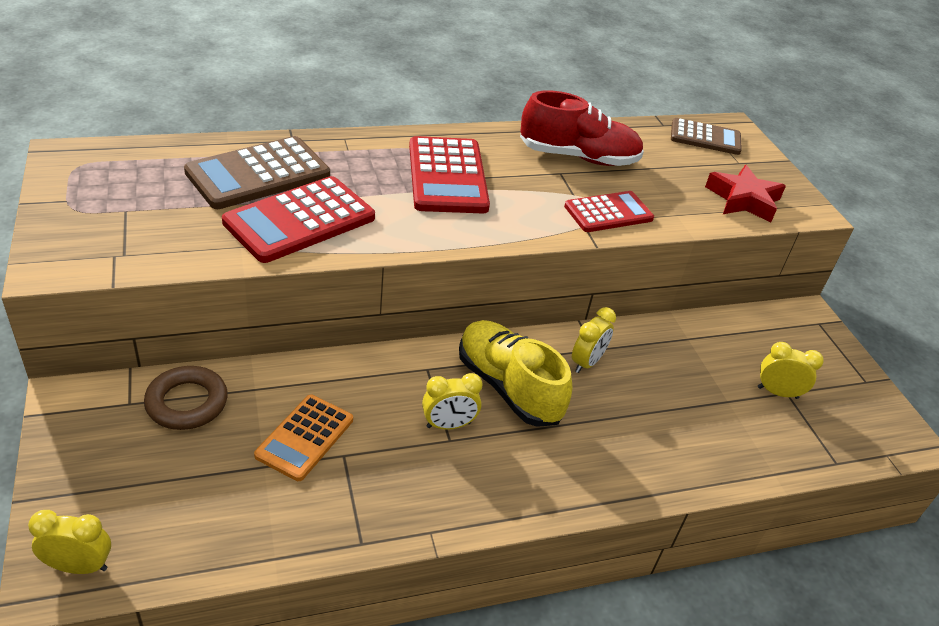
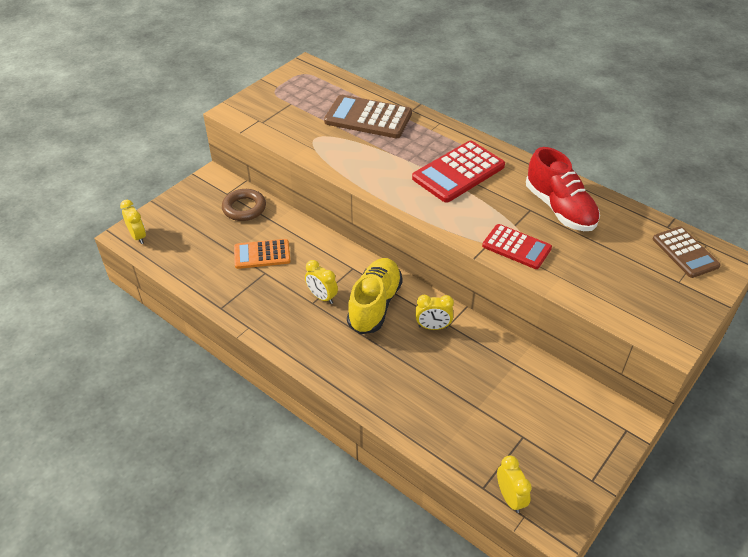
camera: 60 degrees right, 5 degrees up
(300, 220) = (350, 150): red calculator -> none
(743, 200) = (630, 301): red star -> none
(777, 392) = (517, 431): yellow clock -> yellow clock (510, 497)

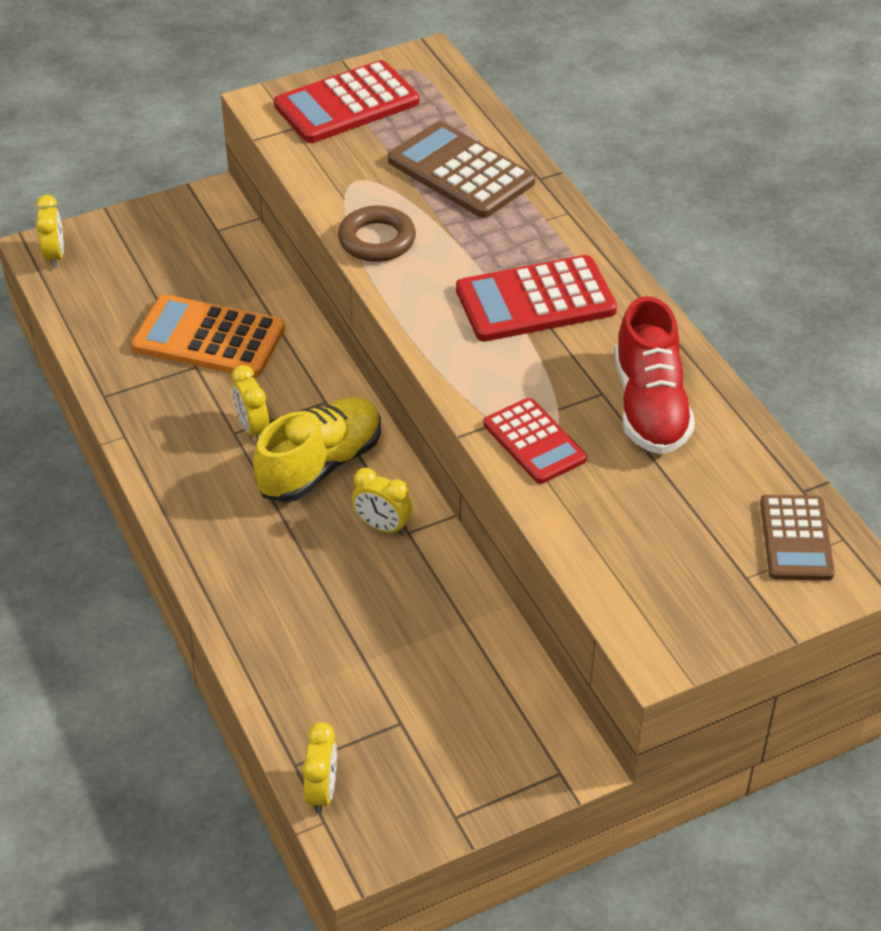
camera: 25 degrees right, 0 degrees up
(244, 208) = (228, 260): brown ring -> brown ring (377, 240)
(262, 254) = (208, 338): orange calculator -> orange calculator, size x1.54
(280, 100) = (347, 104): none -> red calculator

